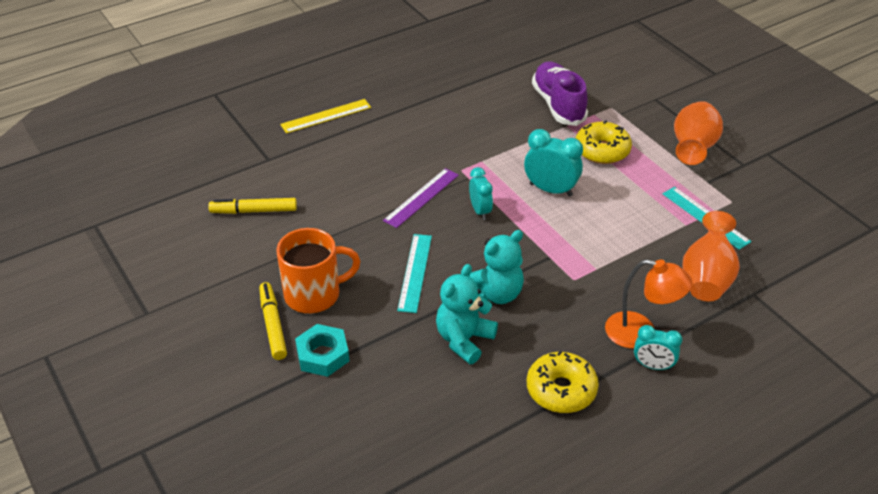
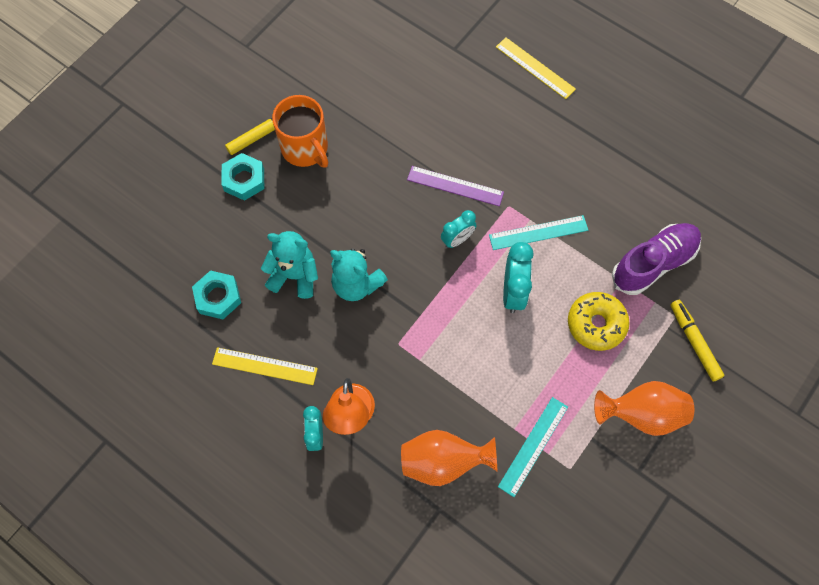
camera: 70 degrees right, 25 degrees up
(254, 211) = (384, 66): yellow marker -> yellow marker (694, 342)
(415, 272) = (358, 213): turquoise ruler -> turquoise ruler (538, 232)
(461, 412) = (218, 297): none -> turquoise nut
(561, 390) = (264, 366): yellow donut -> yellow ruler

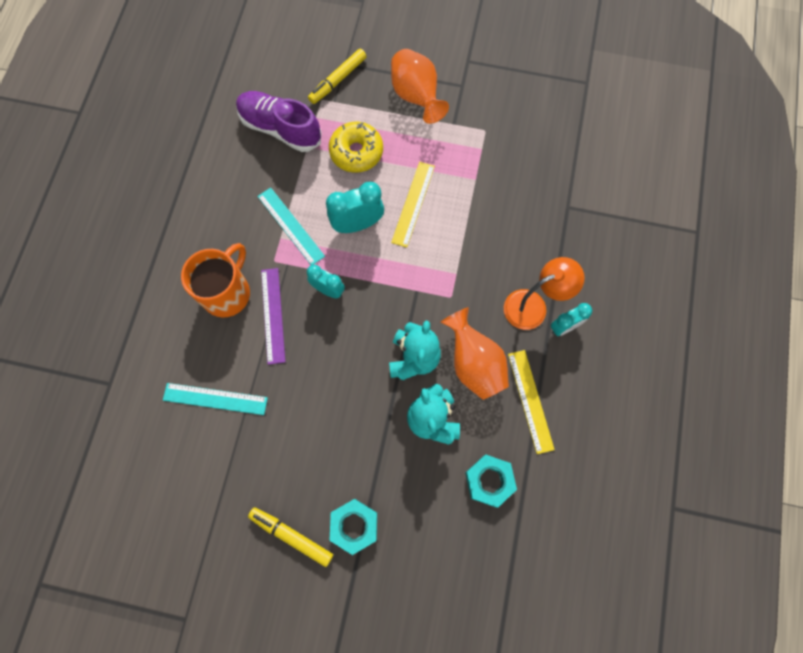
camera: 115 degrees left, 5 degrees up
(305, 149) = (291, 480): orange mug -> orange mug (227, 292)
(443, 462) = (530, 219): orange vase -> orange vase (474, 363)
(533, 446) = (482, 161): turquoise ruler -> turquoise ruler (215, 398)
(535, 68) = (107, 296): yellow ruler -> yellow ruler (413, 204)

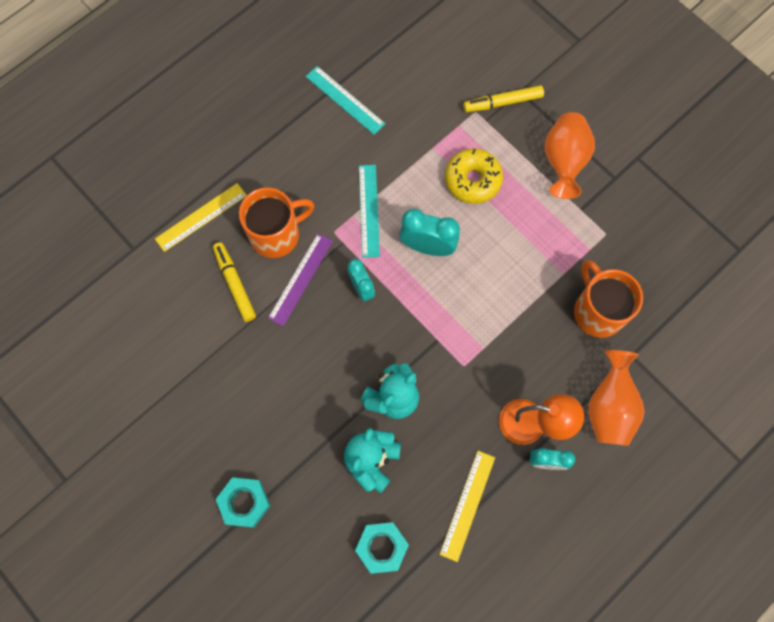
camera: 35 degrees right, 0 degrees up
(215, 398) = (206, 318): turquoise ruler -> turquoise ruler (345, 100)
(280, 129) = (420, 116): purple shoe -> none
(291, 535) = (189, 474): yellow marker -> yellow marker (235, 284)
(413, 204) = (490, 260): yellow ruler -> yellow ruler (201, 217)
(474, 363) = (441, 438): orange vase -> orange vase (609, 407)
(520, 190) = (597, 311): none -> orange mug

